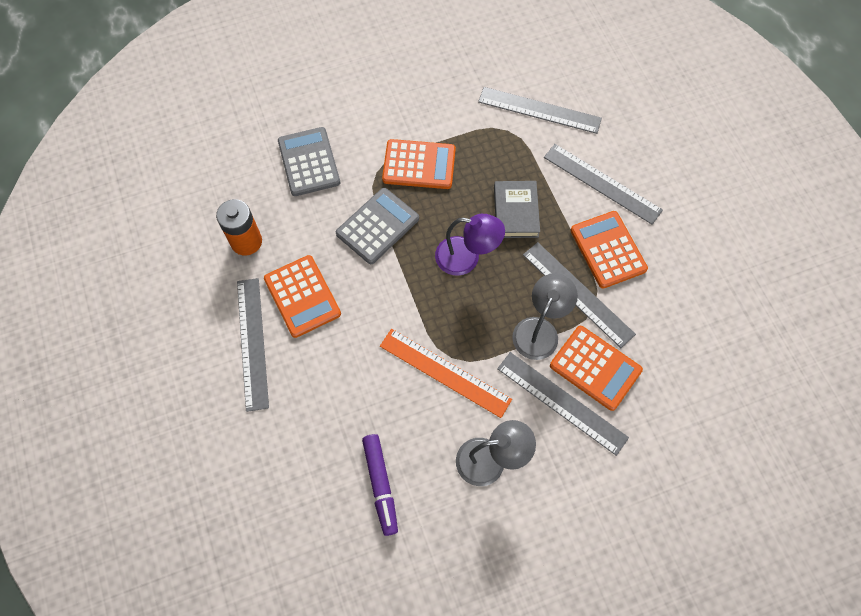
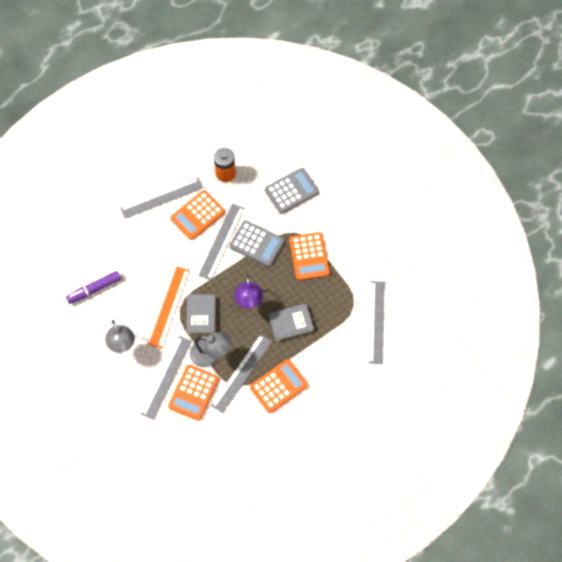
camera: 75 degrees right, 0 degrees up
(471, 329) = (201, 315): none -> grey book
(602, 183) = (329, 373): grey ruler -> grey ruler (221, 241)

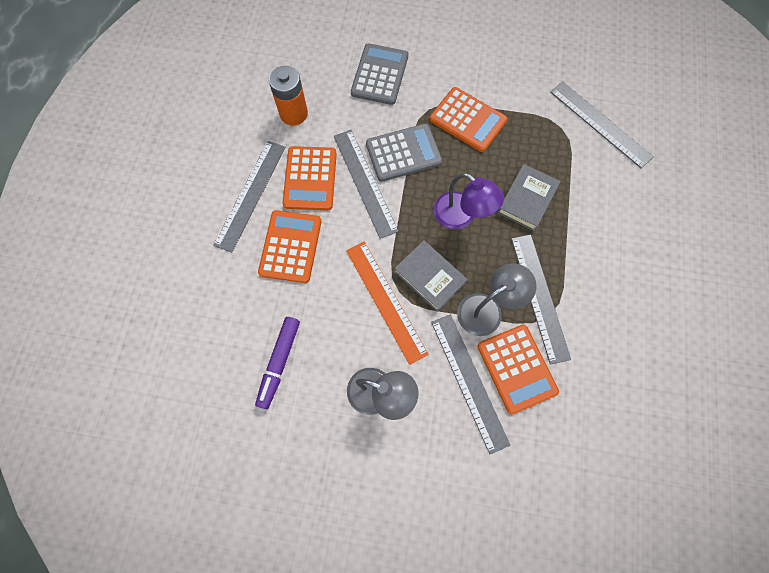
camera: 45 degrees left, 5 degrees up
(278, 386) = (590, 273): orange calculator -> orange calculator (290, 246)

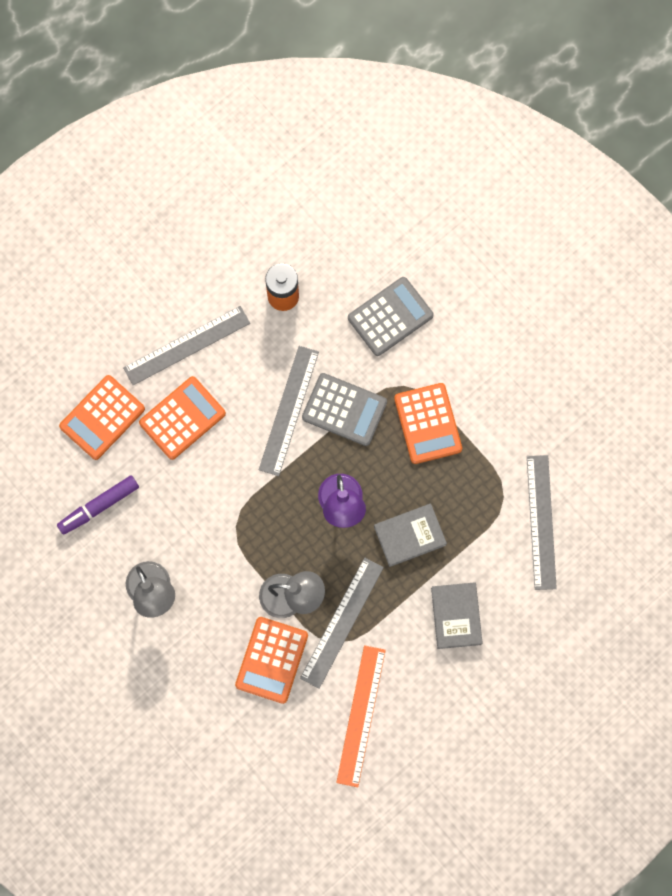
camera: 40 degrees right, 5 degrees up
(310, 178) = (247, 370): orange calculator -> orange calculator (102, 417)
(386, 301) = (219, 525): orange ruler -> orange ruler (361, 715)
(429, 277) = (270, 534): grey book -> grey book (456, 616)
(469, 381) = (227, 639): grey ruler -> none

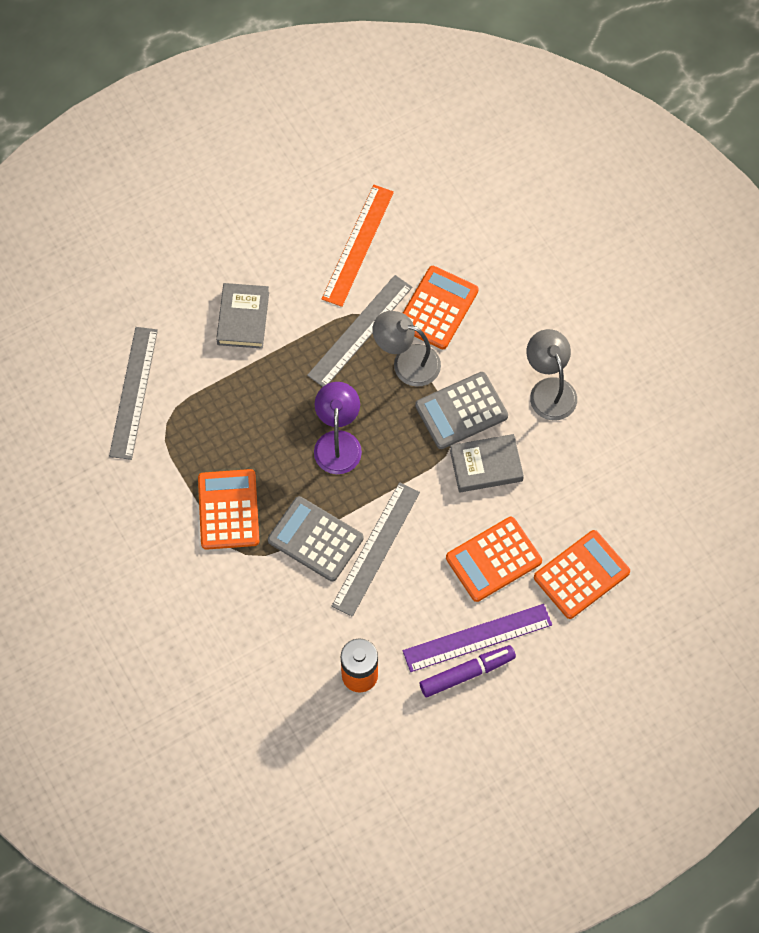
camera: 170 degrees left, 10 degrees down
(99, 506) = (595, 483): purple marker -> purple marker (466, 673)
(187, 345) = (477, 637): grey ruler -> purple ruler
(390, 316) = (244, 631): grey calculator -> grey calculator (461, 411)
(409, 536) = (273, 401): grey book -> grey book (486, 465)

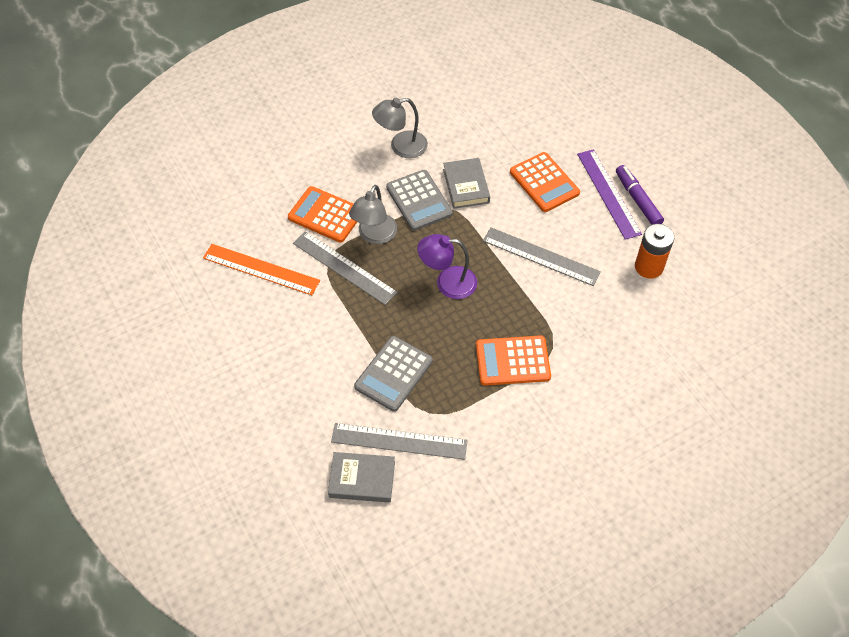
camera: 90 degrees left, 10 degrees down
(243, 318) = (327, 354): grey book -> grey book (362, 479)
(315, 539) = (535, 297): grey calculator -> grey calculator (393, 374)
(581, 575) = (552, 132): orange calculator -> none

